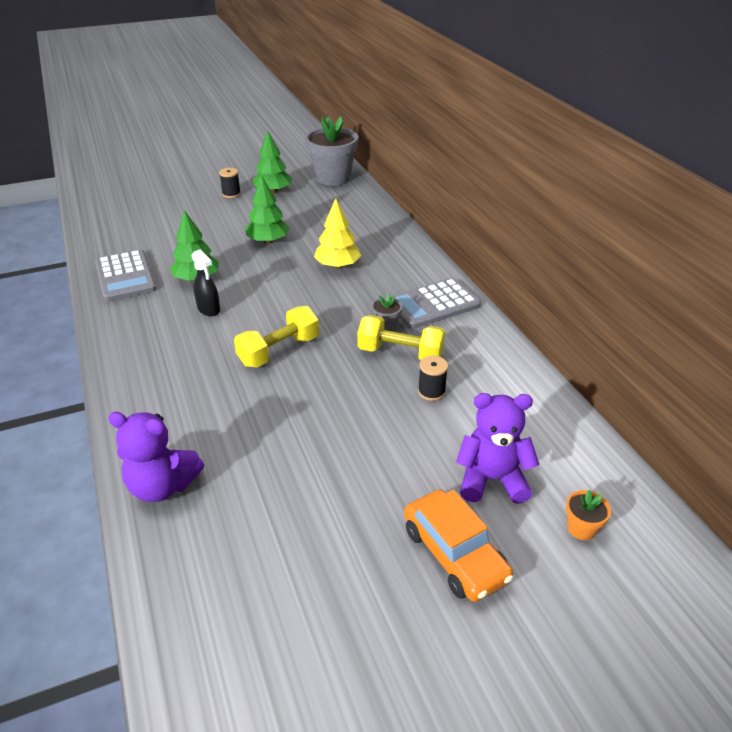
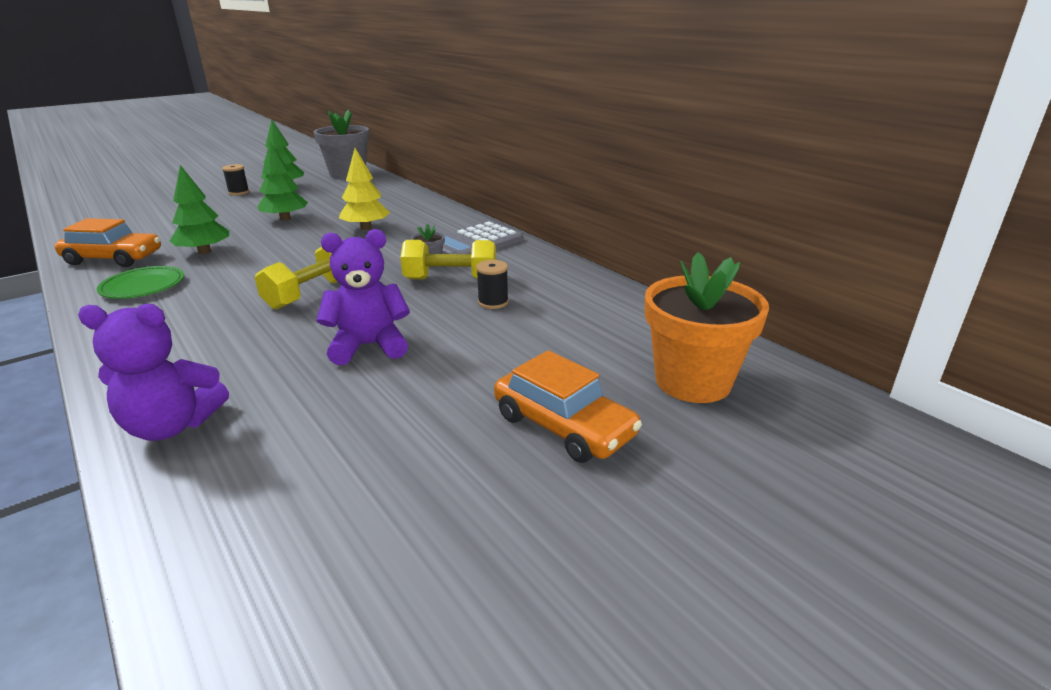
camera: 15 degrees left, 10 degrees down
(125, 276) = (114, 258): grey calculator -> orange car
(147, 317) = (143, 286): none -> green plate
(209, 309) = (221, 272): black spray bottle -> none
(491, 479) = (582, 358): purple teddy bear -> purple teddy bear (369, 346)
(581, 528) = (693, 381): orange flower pot -> orange flower pot, size x2.35

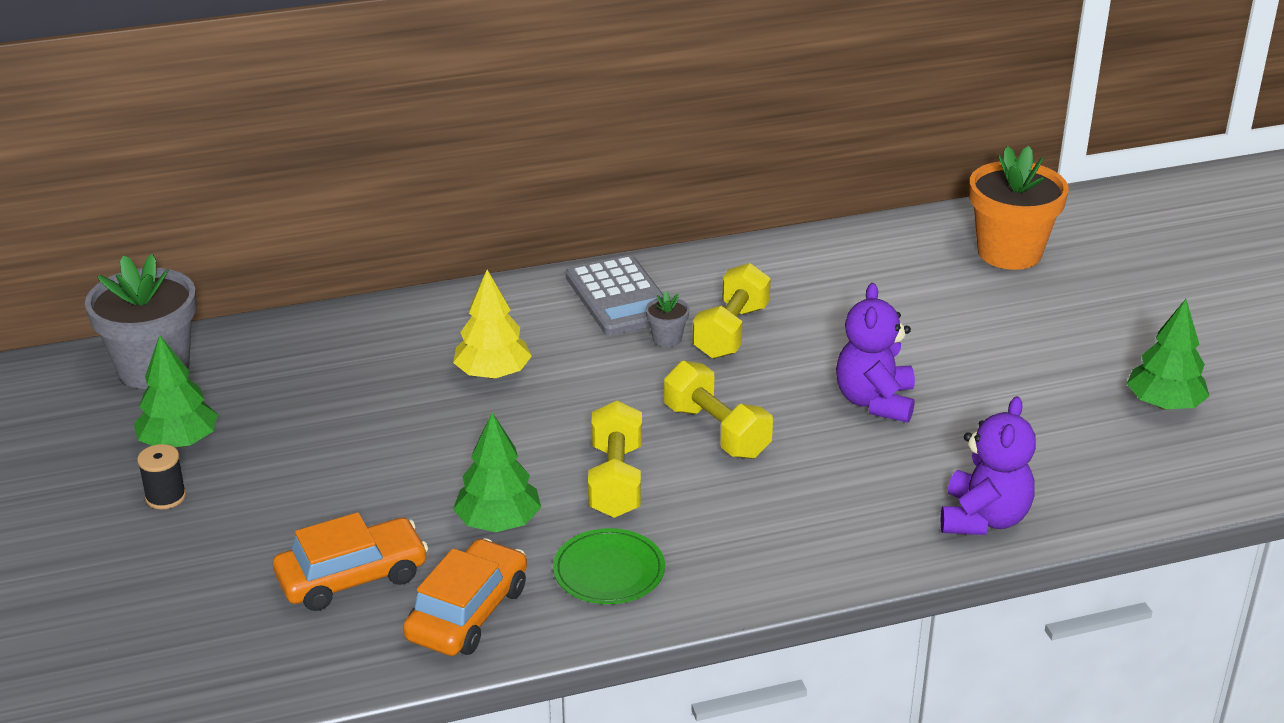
camera: 70 degrees left, 5 degrees up
(248, 273) = (616, 481): none -> yellow dumbbell
(285, 219) = (387, 446): green tree -> green tree (1164, 404)
(493, 302) = (809, 315): black spool -> none
(563, 425) = (1051, 324): orange car -> orange car (352, 577)

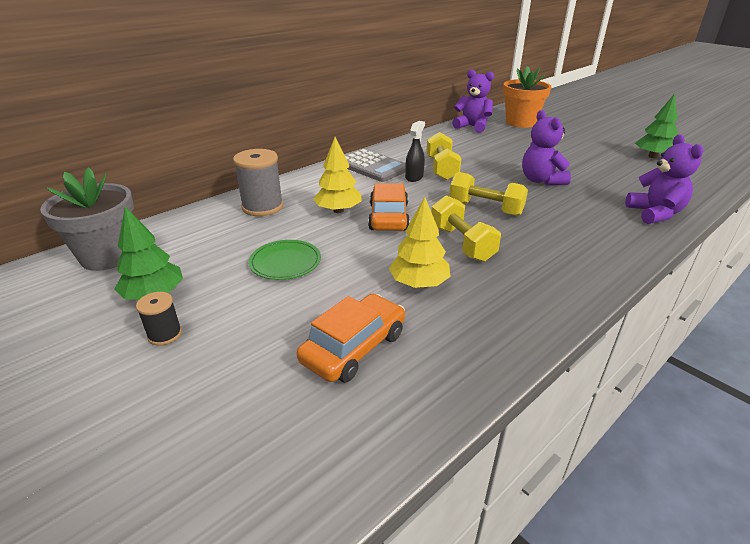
camera: 25 degrees left, 0 degrees up
(392, 337) = (262, 207): none -> grey spool
(467, 613) = (457, 345): orange car -> orange car (388, 217)
(498, 523) = (419, 283): green tree -> yellow tree
(609, 571) = (513, 291): green plate -> green plate (285, 262)
(667, 338) = (414, 177): grey flower pot -> black spray bottle
(897, 242) = (472, 127): none -> purple teddy bear

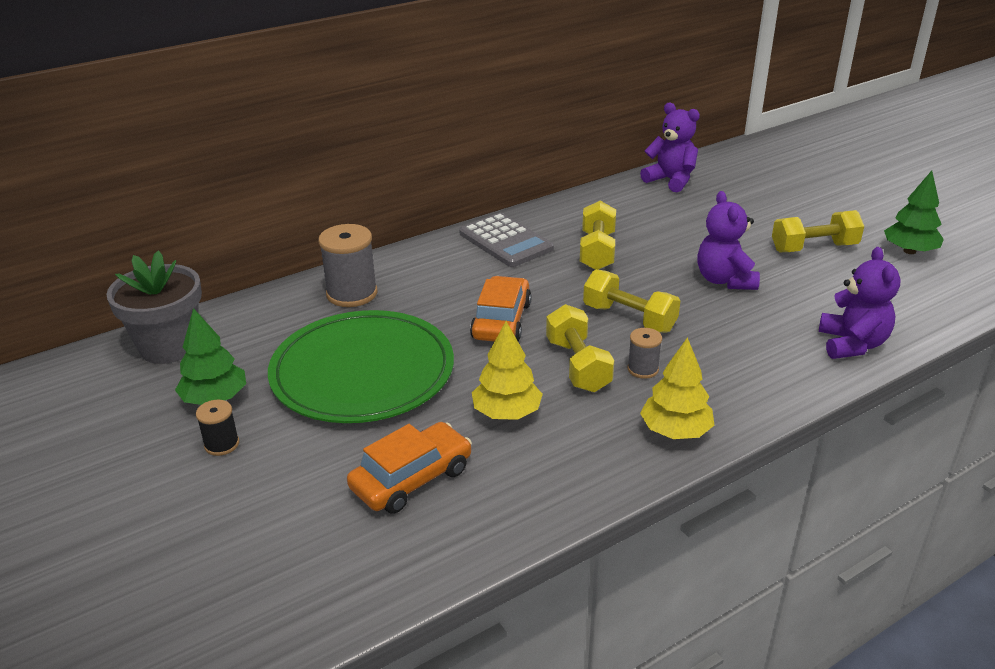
camera: 10 degrees right, 0 degrees up
(285, 262) = (362, 372): green plate -> green plate, size x2.21
(338, 210) = (442, 306): yellow tree -> yellow tree (675, 431)
(414, 177) = (555, 262): black spray bottle -> none
(513, 242) = (643, 369): none -> grey spool
(520, 122) = (745, 177): orange flower pot -> none
(589, 158) = (814, 248): none -> yellow dumbbell

